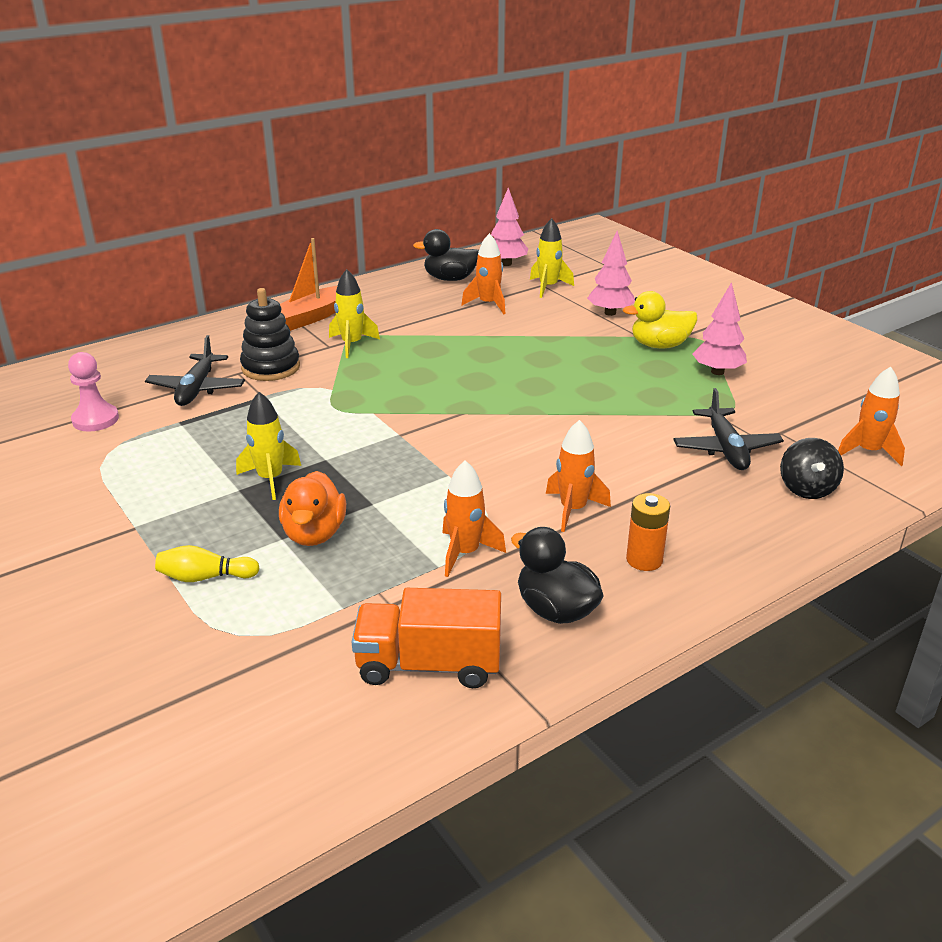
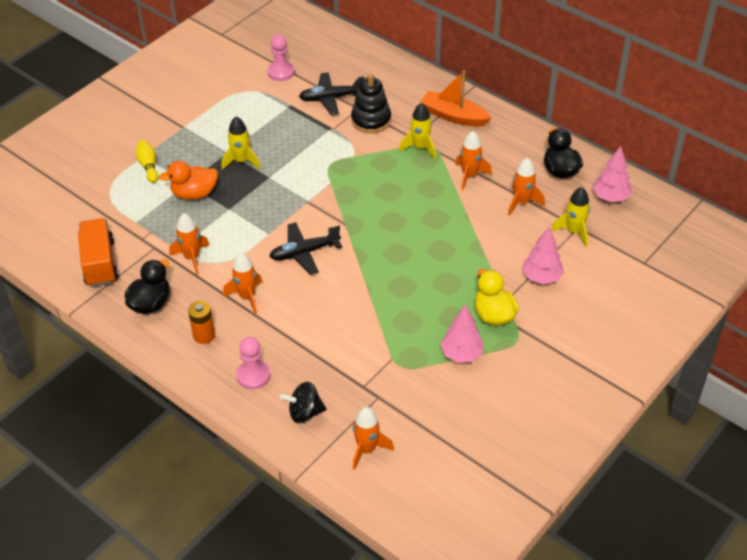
camera: 75 degrees right, 15 degrees up
(425, 324) = (469, 176): none -> orange rocket
(726, 448) = (344, 366): black plane -> black plane (304, 252)
(734, 523) = (253, 375): none -> pink pawn

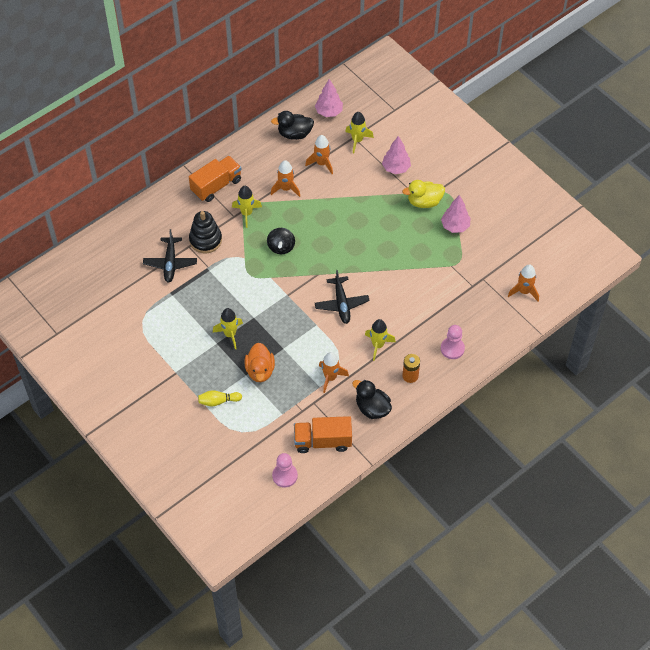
camera: 80 degrees left, 10 degrees up
(246, 296) = (378, 345): orange rocket -> yellow rocket
(281, 72) = (125, 294): pink pawn -> pink pawn (285, 476)
(304, 413) = (489, 322): black spinning top -> black spinning top (281, 247)
(453, 116) = (216, 186): orange boat -> orange truck

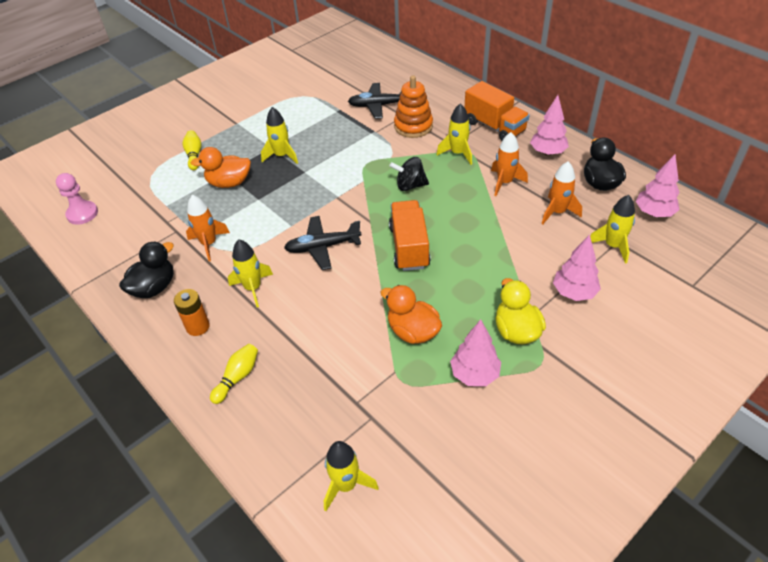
camera: 90 degrees right, 10 degrees down
(205, 240) = (413, 126): black stacking toy -> orange stacking toy
(254, 157) = (547, 152): none -> pink tree
(322, 441) = (118, 243): orange truck -> orange truck (409, 247)
(421, 254) = (413, 331): none -> orange duck
(452, 349) = (237, 377): pink pawn -> yellow bowling pin
(524, 291) = (346, 485): orange rocket -> yellow rocket

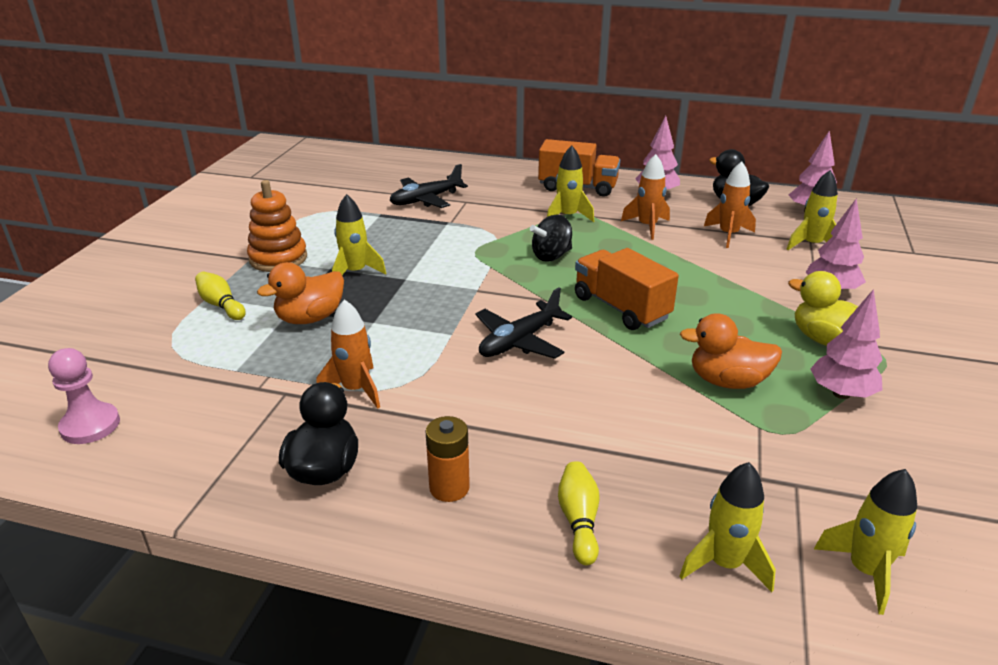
camera: 35 degrees left, 15 degrees down
(253, 288) = (478, 414): yellow rocket -> yellow rocket (724, 564)
(413, 126) = (489, 207): orange stacking toy -> orange stacking toy (278, 258)

